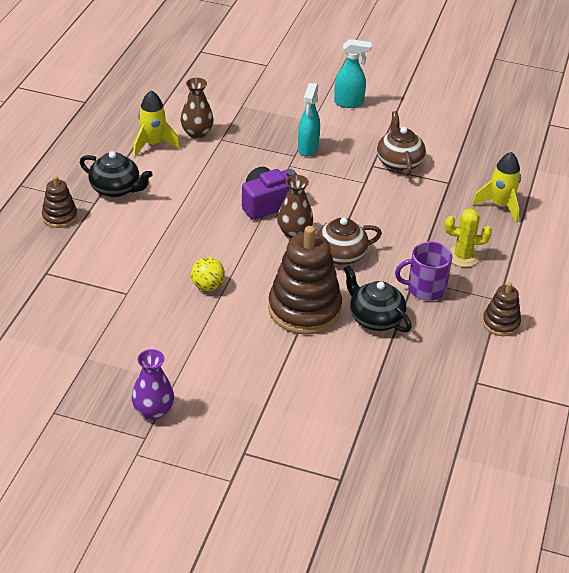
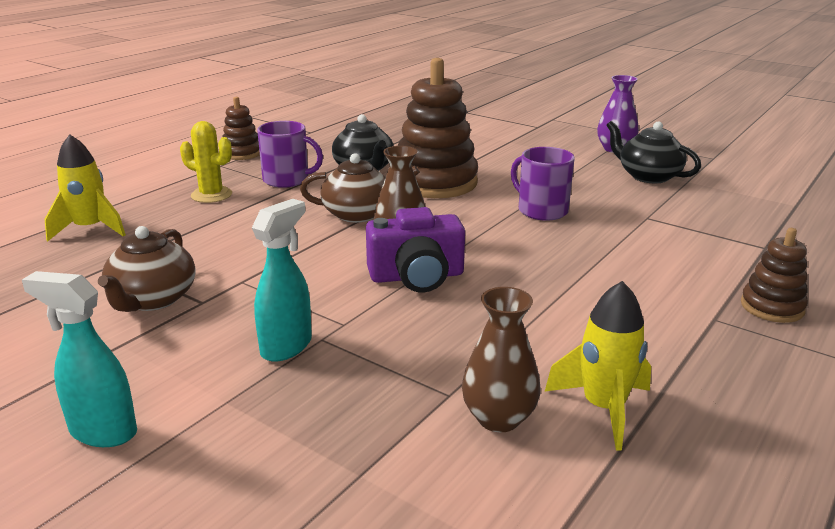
camera: 160 degrees left, 15 degrees down
(116, 189) = (678, 334): black teapot -> black teapot (648, 176)
(207, 286) = (541, 210): yellow ball -> purple mug

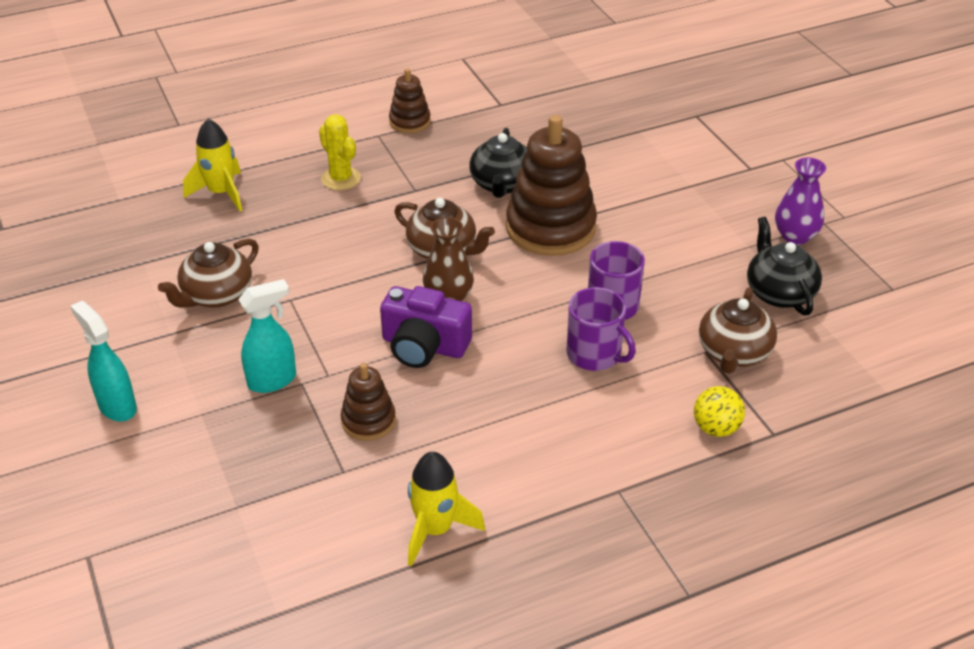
camera: 30 degrees right, 15 degrees up
(287, 180) = (419, 177): purple mug -> purple mug (595, 354)
(498, 418) = (357, 505): brown vase -> none
(668, 213) = (733, 353): none -> brown teapot
(723, 256) = (716, 428): none -> yellow ball
(772, 307) = (684, 500): brown stacking toy -> brown stacking toy (368, 421)

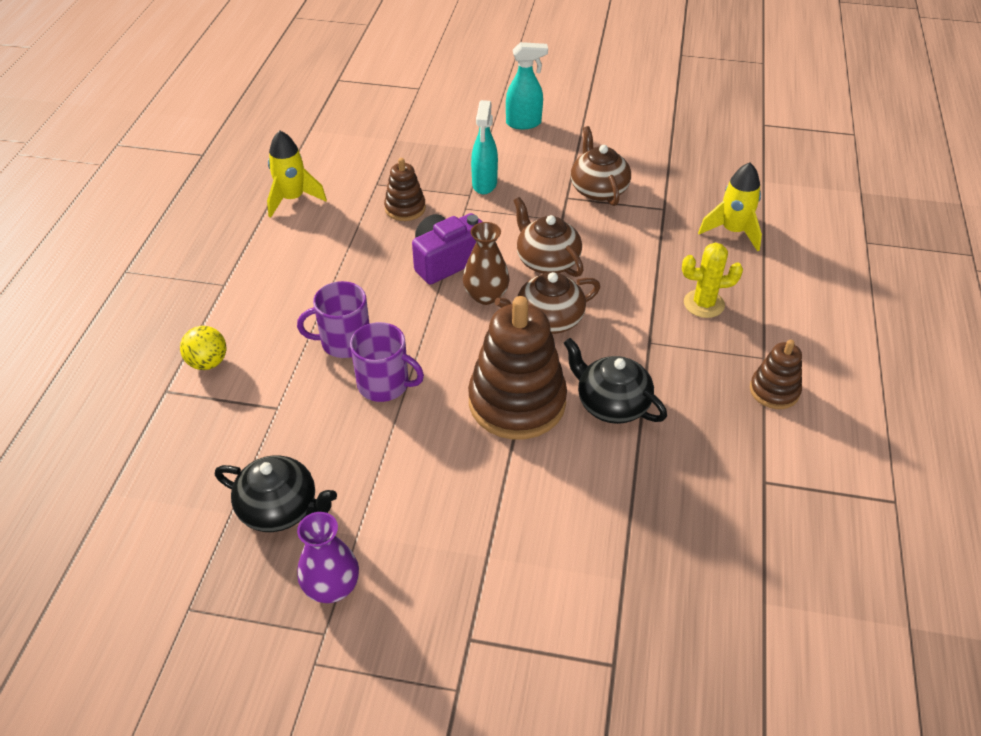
camera: 125 degrees right, 5 degrees up
(733, 353) = (256, 424): brown teapot -> brown teapot (547, 261)

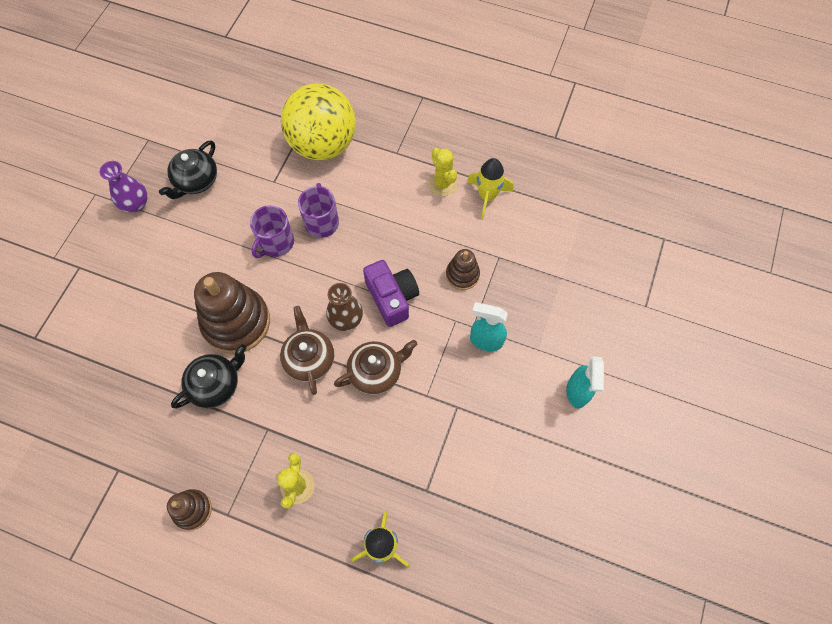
camera: 100 degrees right, 20 degrees up
(208, 362) = (323, 145): yellow ball -> yellow ball, size x2.50
(275, 237) = (442, 184): none -> yellow cactus
(598, 189) = (463, 437): brown teapot -> none

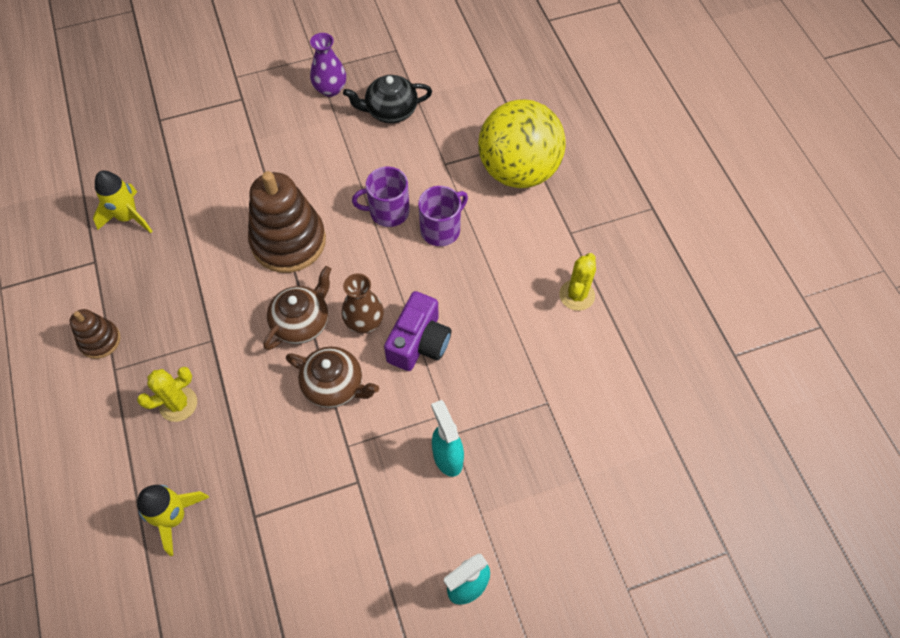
camera: 50 degrees right, 5 degrees down
(216, 384) = (220, 271): black teapot -> none
(462, 275) = (497, 384): brown stacking toy -> none
(487, 196) = (602, 343): yellow rocket -> yellow rocket (128, 217)

